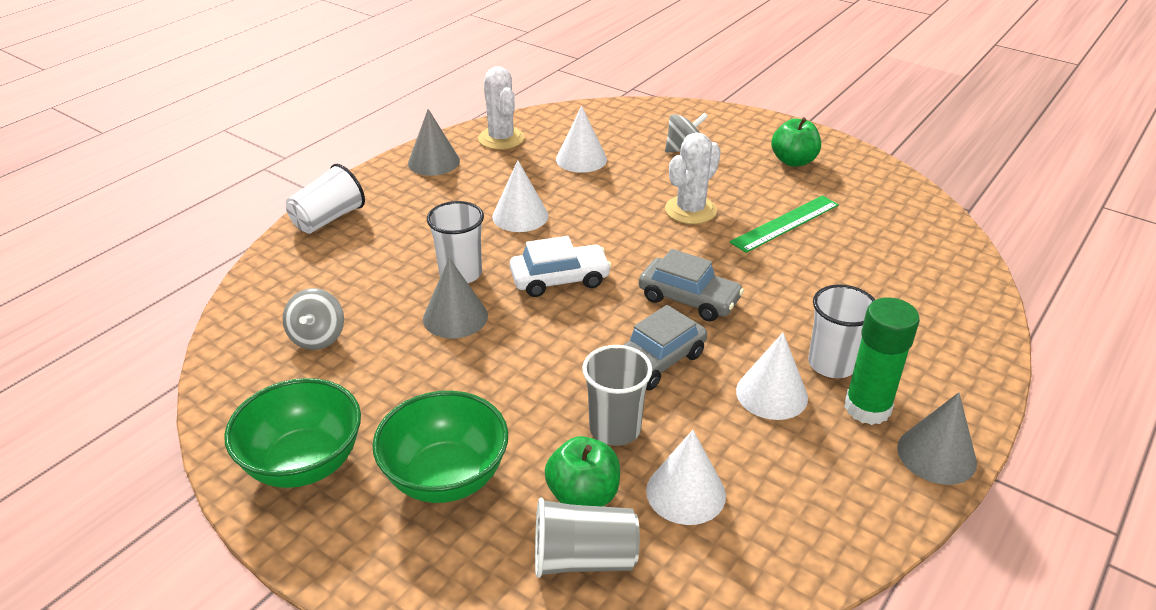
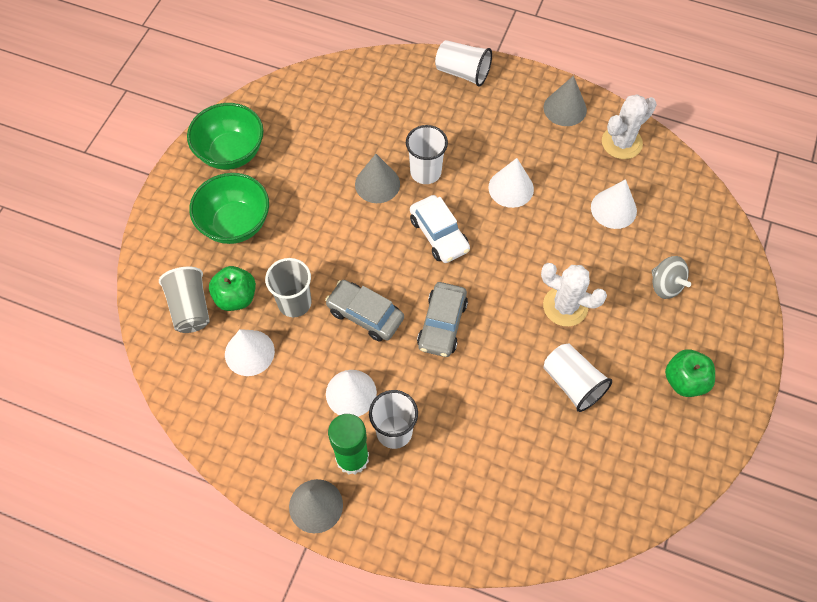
camera: 75 degrees right, 25 degrees up
(318, 337) = (335, 117): grey spinning top -> none
(785, 223) = (572, 383): green ruler -> white cup

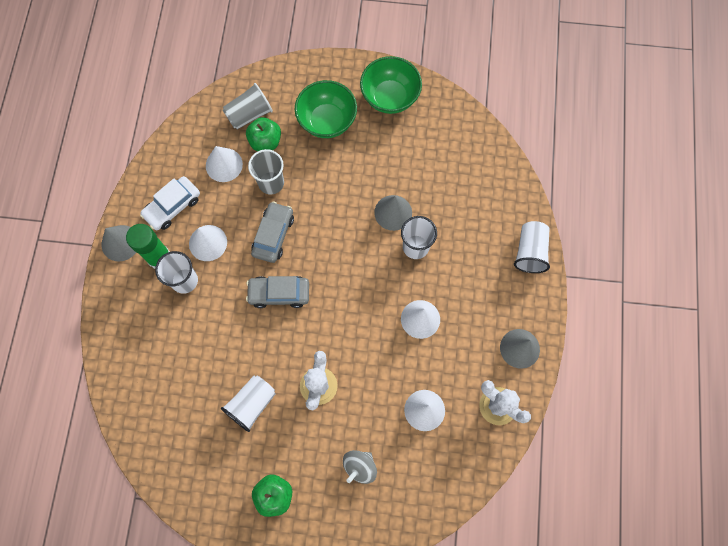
camera: 75 degrees right, 10 degrees up
(439, 234) = (358, 272): white car -> white car (172, 206)

